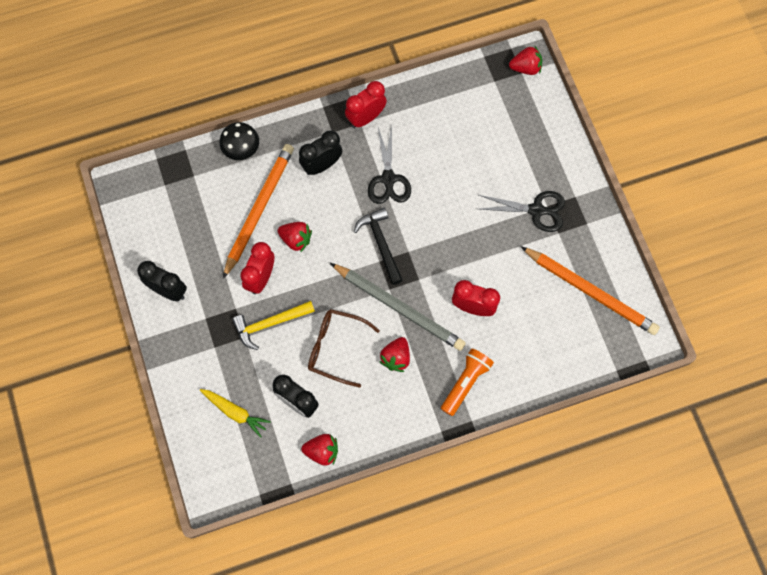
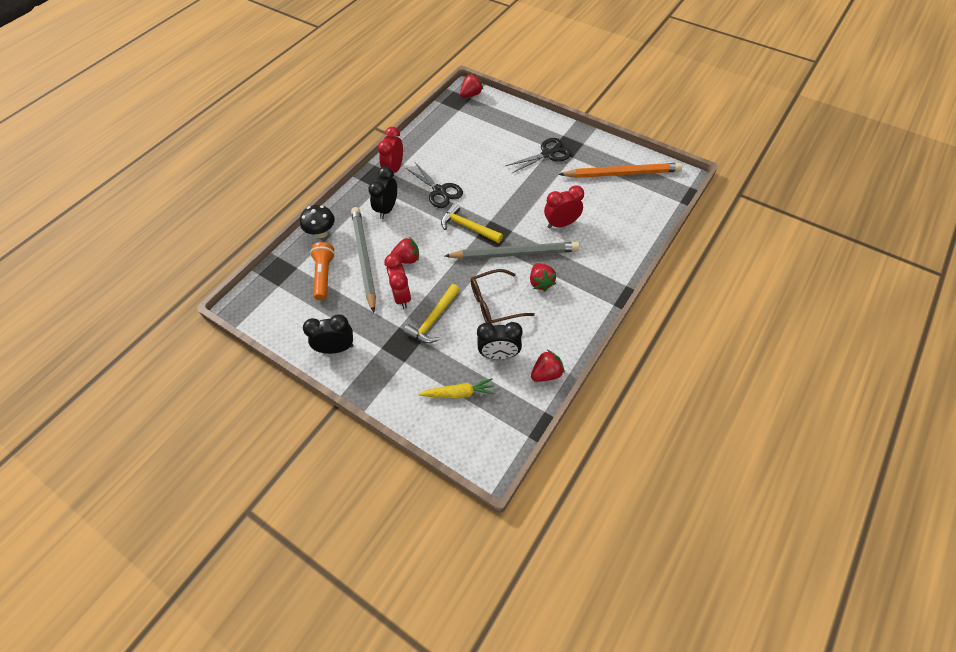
camera: 35 degrees left, 15 degrees down
(259, 210) = (364, 258): orange pencil -> grey pencil
(381, 244) = (468, 227): black hammer -> yellow hammer
(465, 382) = (599, 267): orange flashlight -> orange flashlight (324, 275)

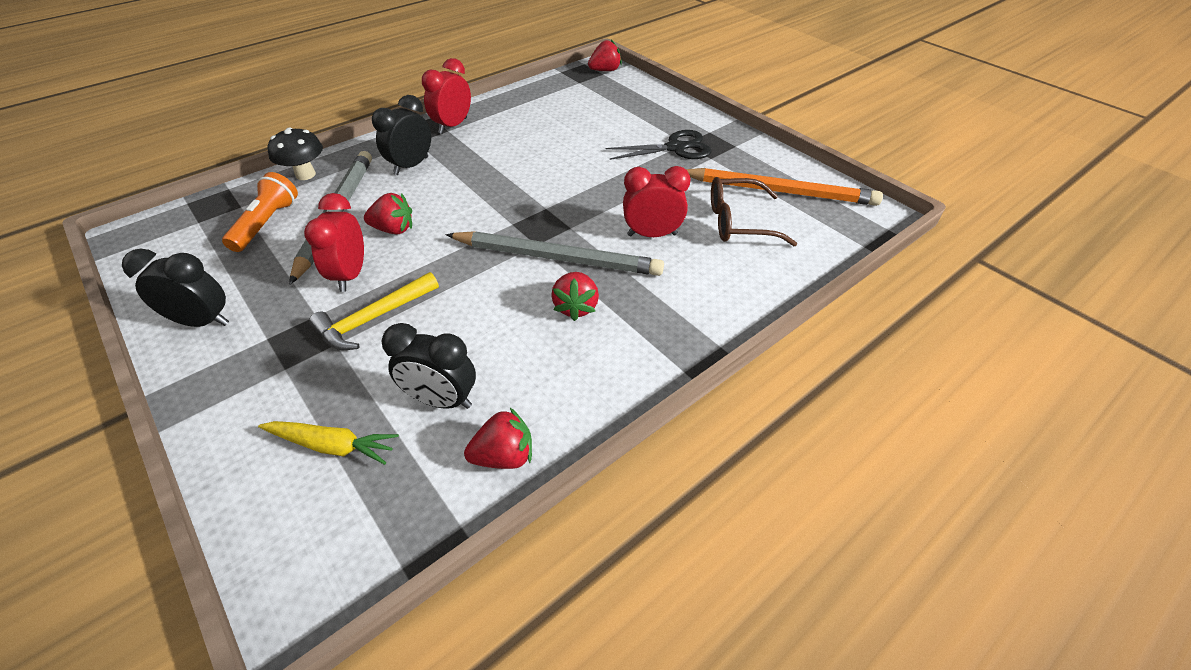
camera: 15 degrees right, 10 degrees down
(440, 191) = (496, 160): black scissors -> none
(468, 227) = (508, 209): yellow hammer -> none
(494, 304) = (482, 319): brown glasses -> brown glasses (738, 222)

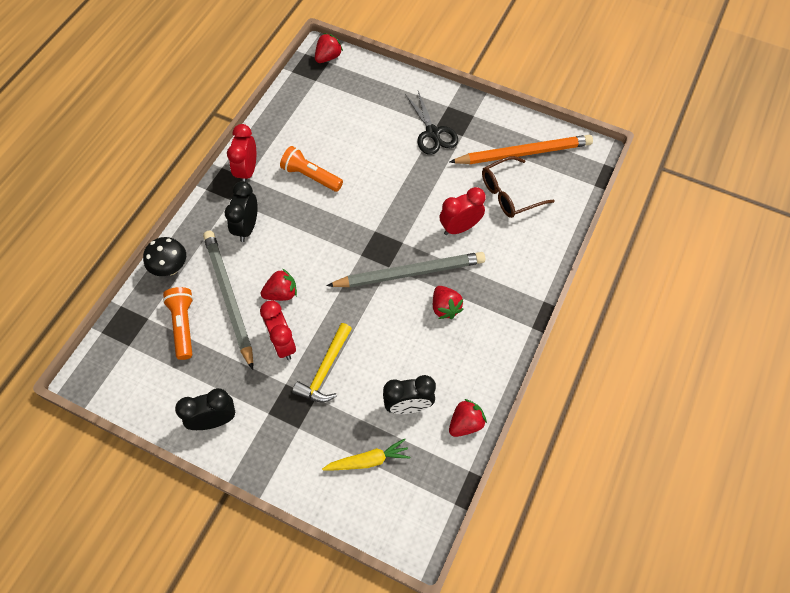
camera: 25 degrees left, 15 degrees up
(513, 146) = (311, 176): none -> orange flashlight
(676, 148) = (433, 133): black scissors -> black scissors turned 105 degrees clockwise

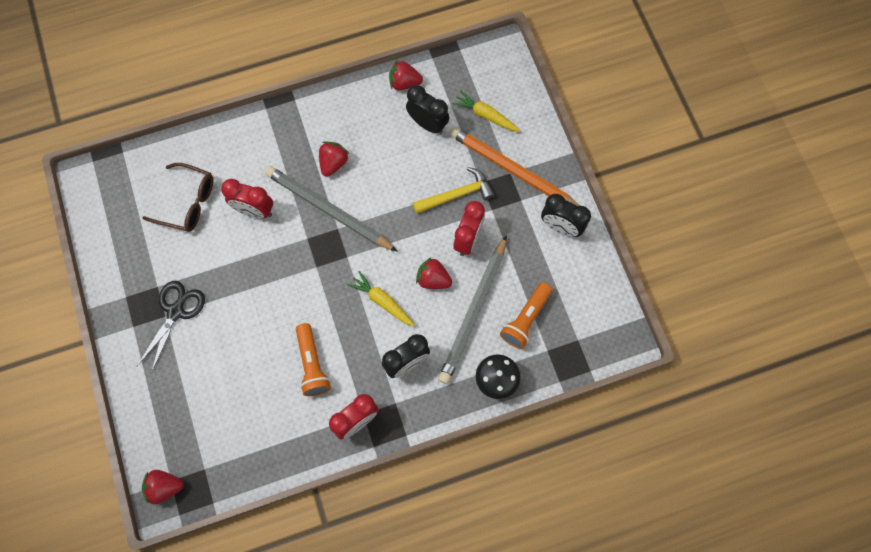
camera: 135 degrees left, 10 degrees up
(304, 249) = (382, 301): none -> yellow carrot
(523, 153) = (135, 225): orange pencil -> orange pencil (513, 170)

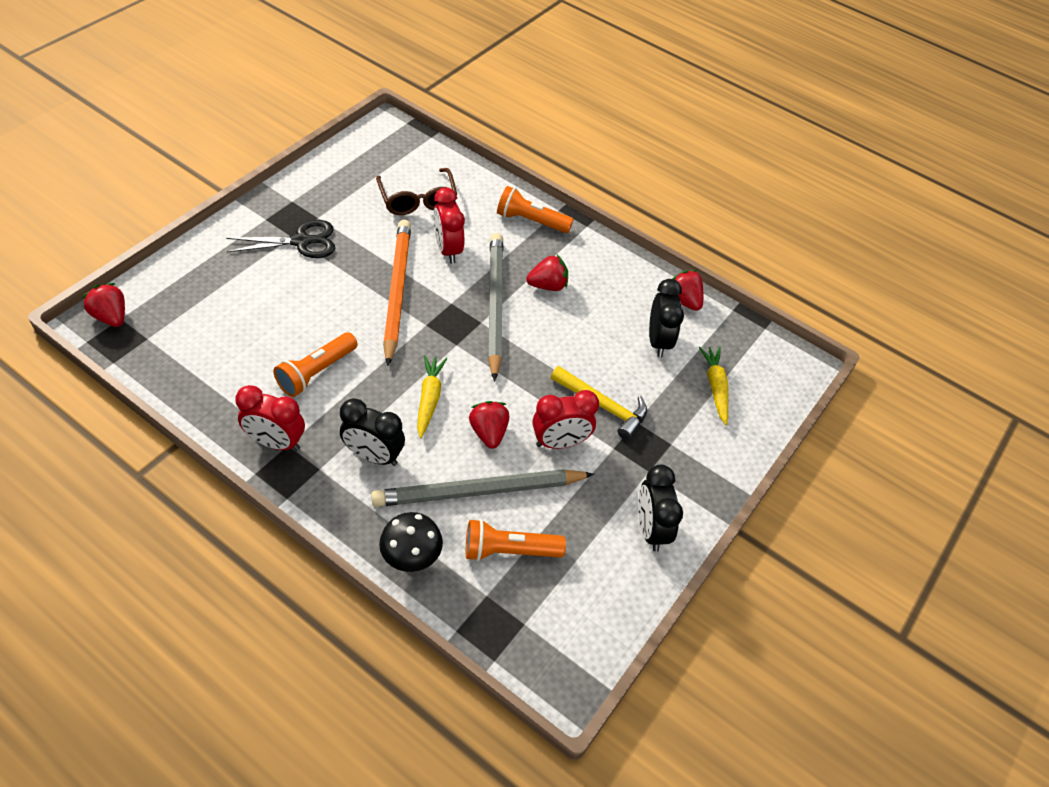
camera: 50 degrees right, 20 degrees down
(264, 135) = (531, 221): none -> orange flashlight
(513, 170) = (676, 445): orange pencil -> orange pencil (397, 291)

